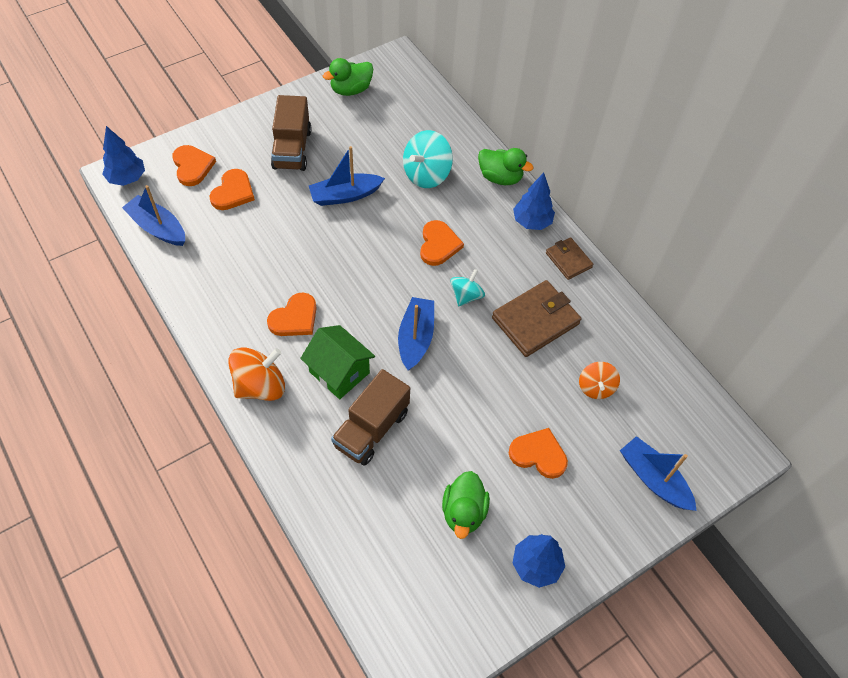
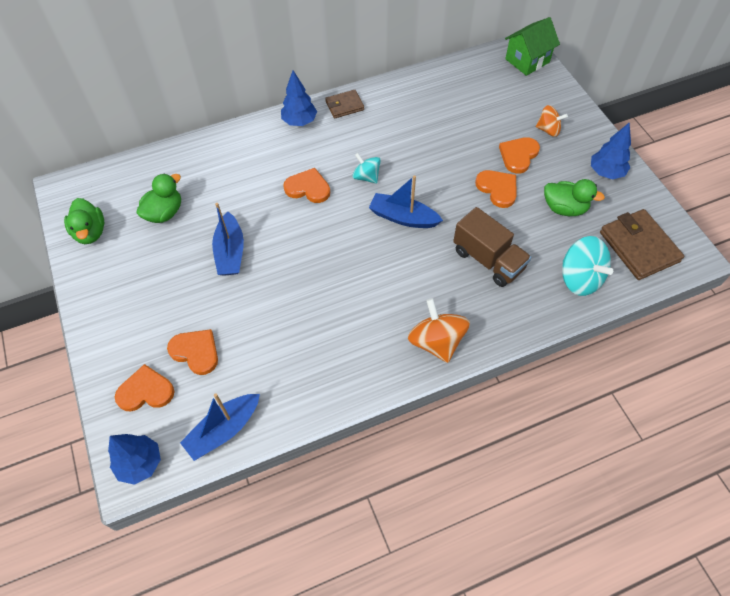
camera: 75 degrees left, 0 degrees up
(292, 149) = (154, 292): brown truck -> none
(294, 318) = (366, 307): orange heart -> orange heart (497, 189)
(339, 372) = (430, 277): green house -> green house (527, 60)
(426, 174) = (224, 185): turquoise spinning top -> turquoise spinning top (580, 278)
(500, 177) = (245, 134): green duck -> green duck (164, 213)
(535, 321) = (399, 136): brown wallet -> brown wallet (639, 247)
(596, 387) = (464, 112): orange spinning top -> orange spinning top (548, 130)
(653, 479) = (541, 96): blue boat -> none

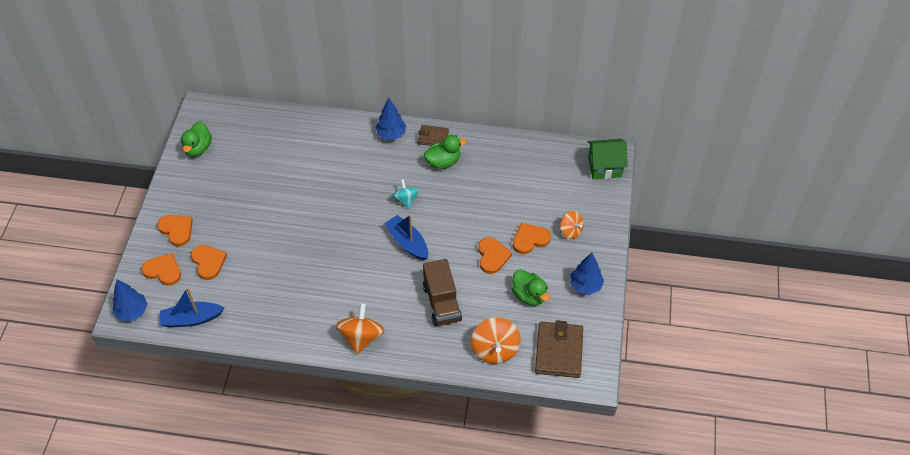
camera: 30 degrees right, 5 degrees down
(164, 213) = (252, 158): green duck -> green duck (443, 162)
(230, 252) = (275, 207): blue boat -> none
(308, 188) = (359, 188): orange heart -> orange heart (176, 230)
(580, 278) = (495, 350): turquoise spinning top -> orange spinning top

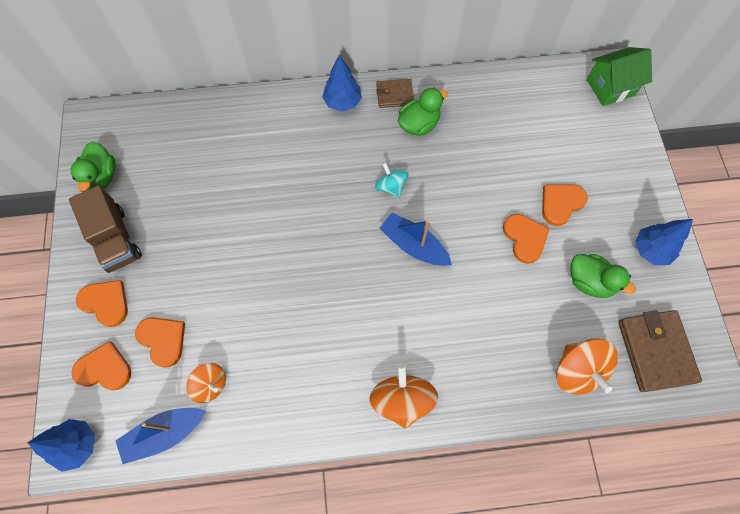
camera: 15 degrees left, 15 degrees up
(442, 303) = (486, 320): brown truck -> brown truck (115, 239)
(570, 231) = (604, 180): orange spinning top -> orange spinning top (210, 384)

